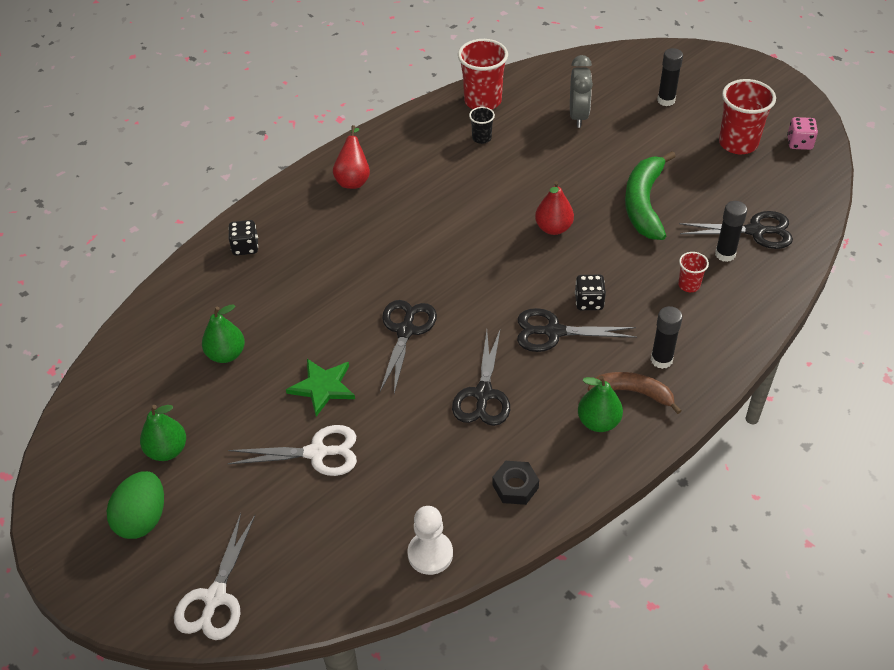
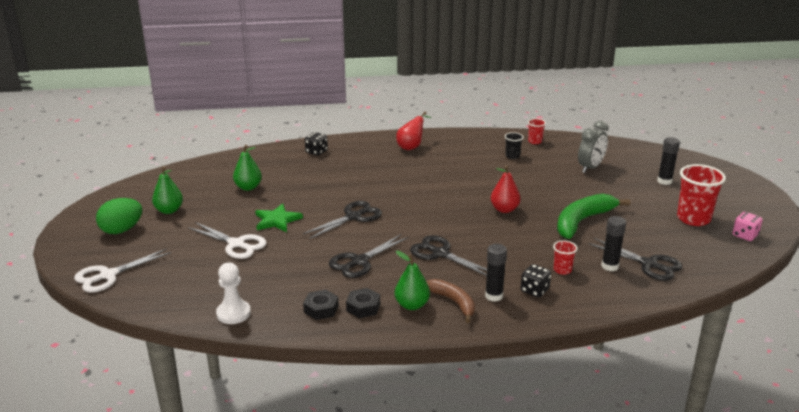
camera: 35 degrees right, 20 degrees down
(482, 101) = (535, 141): red cup -> red cup, size x0.50
(554, 456) = (363, 307): none -> black nut
(589, 302) = (482, 250): black dice -> black dice (534, 290)

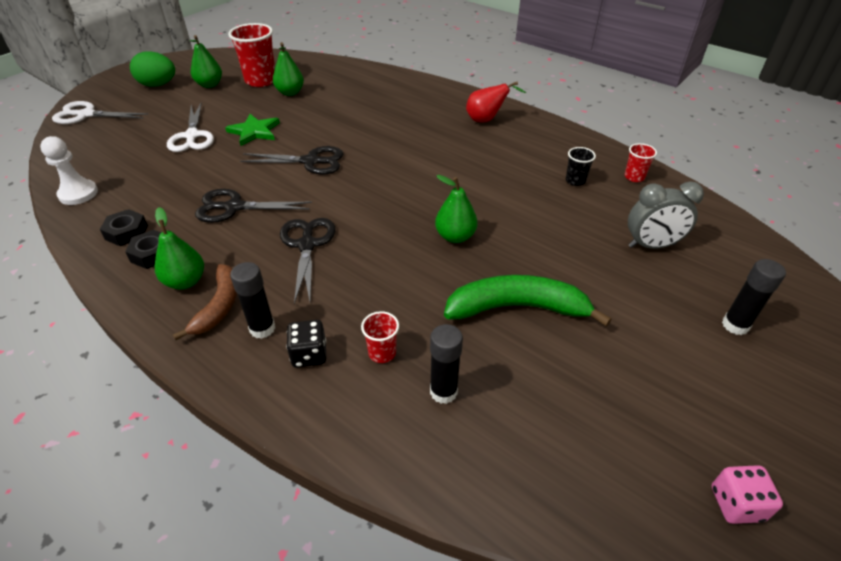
camera: 45 degrees right, 15 degrees up
(316, 151) = (396, 86): black dice -> none
(504, 209) = (455, 236): red pear -> green pear
(649, 264) = (497, 430): black scissors -> none
(693, 219) = (687, 411): red cup -> red cup (261, 81)

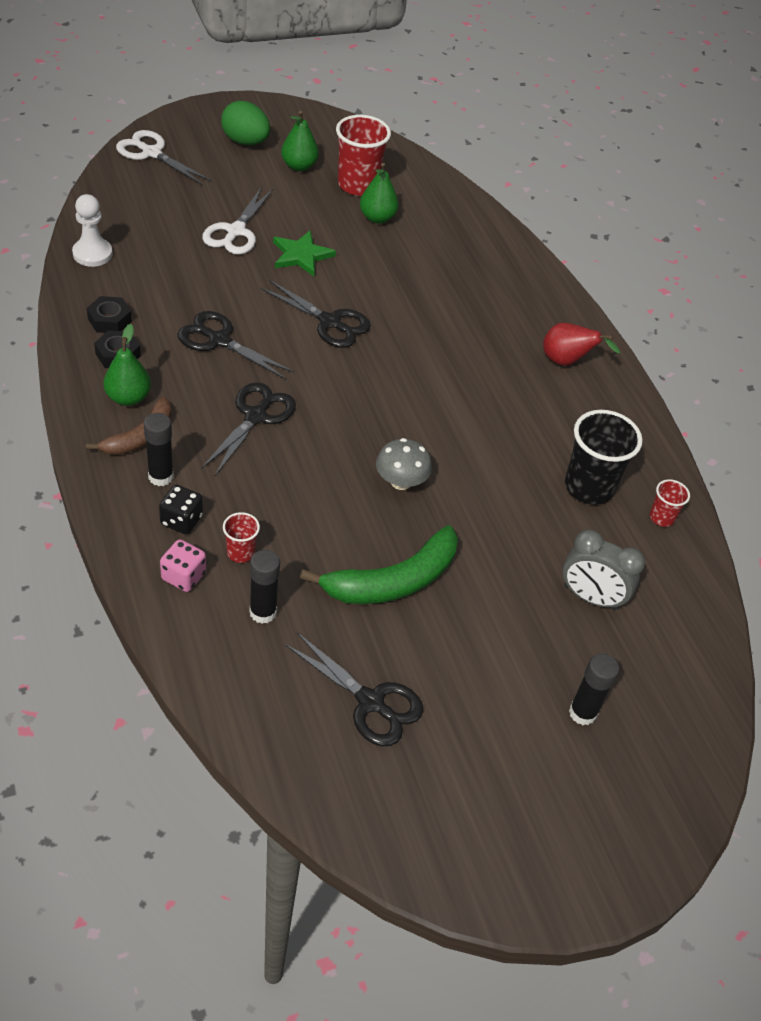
camera: 25 degrees right, 5 degrees up
(455, 236) = (401, 481): green pear -> grey mushroom
(517, 308) = (393, 581): green banana -> green banana turned 120 degrees clockwise
(575, 181) = (589, 487): black cup -> black cup, size x2.00
(596, 414) = (370, 702): none -> black scissors
(736, 504) = (412, 826): pink dice -> pink dice (183, 576)

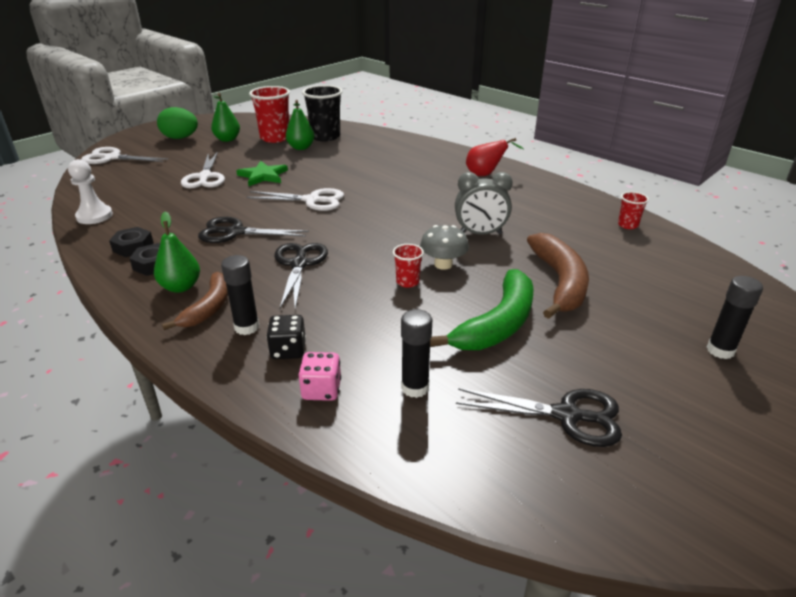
camera: 20 degrees left, 15 degrees down
(240, 552) = (359, 353): red cup -> red cup (407, 282)
(330, 322) = (312, 200): black scissors -> white scissors
(502, 560) = (559, 282): none -> brown banana
(589, 487) = (568, 225): black cup -> black cup (325, 137)
(590, 598) = (639, 281): grey clock -> grey clock (480, 234)

